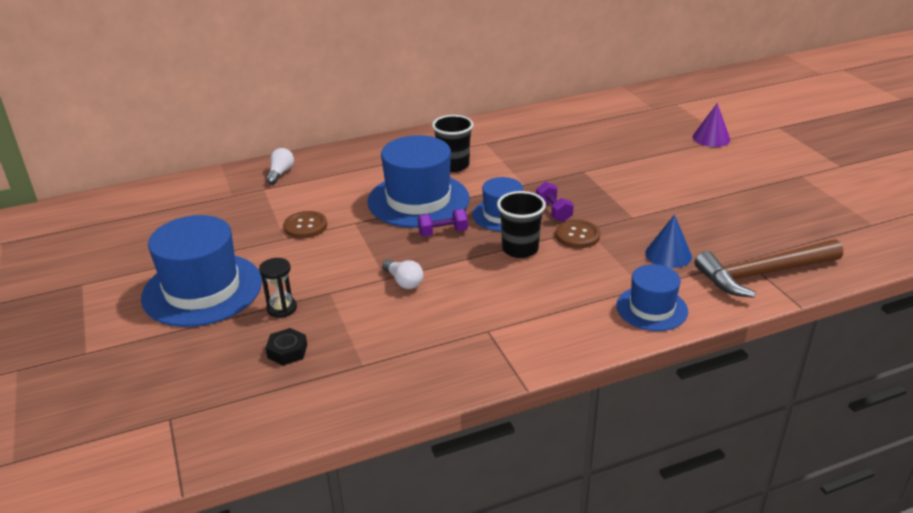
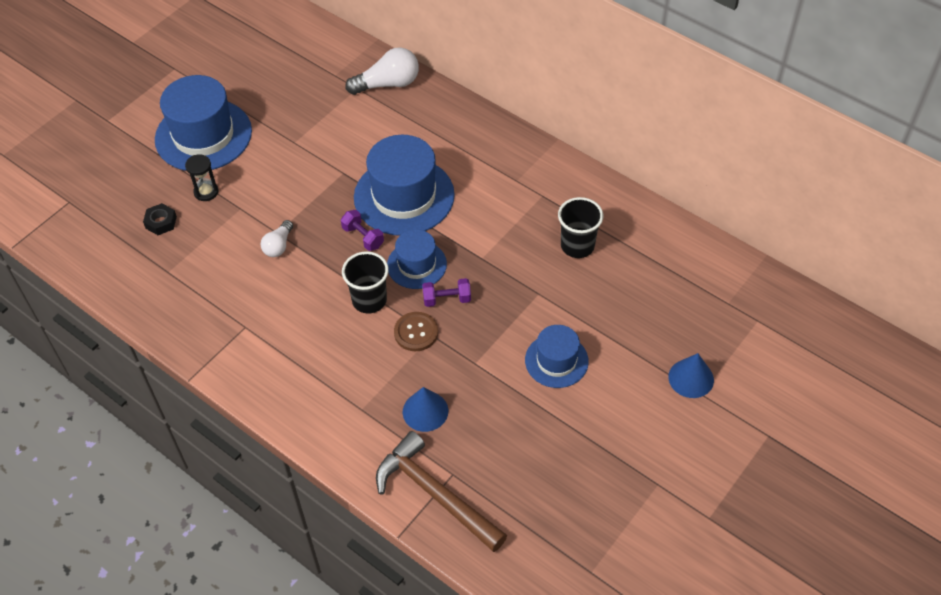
camera: 60 degrees right, 20 degrees up
(280, 173) = (388, 84): white light bulb -> white light bulb, size x1.70
(305, 226) = (318, 145): brown button -> none
(453, 165) = (481, 191): black cup -> black cup (577, 246)
(553, 211) = (447, 299): purple dumbbell -> purple dumbbell turned 45 degrees clockwise
(651, 308) = (333, 425): blue hat -> blue hat (556, 361)
(711, 138) = (691, 378): purple cone -> blue cone

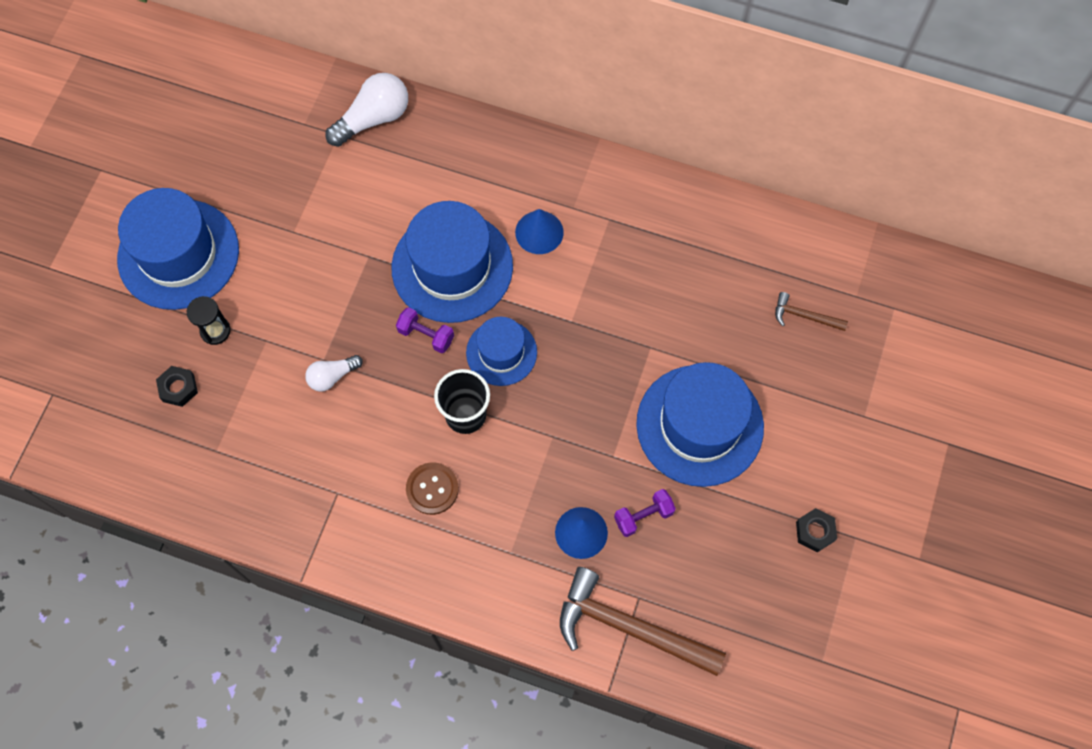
camera: 20 degrees left, 15 degrees up
(278, 245) = (332, 376): white light bulb -> white light bulb turned 60 degrees clockwise
(416, 332) = (534, 439): brown button -> brown button (432, 489)
(447, 299) = (552, 386): purple dumbbell -> purple dumbbell (643, 516)
(556, 361) = (699, 425): blue hat -> blue hat, size x1.75
(577, 246) = (671, 273): black cup -> none
(623, 469) = (815, 531): none -> black nut
(677, 305) = (804, 316): none -> brown hammer
(691, 378) = (848, 401): blue cone -> blue cone (539, 232)

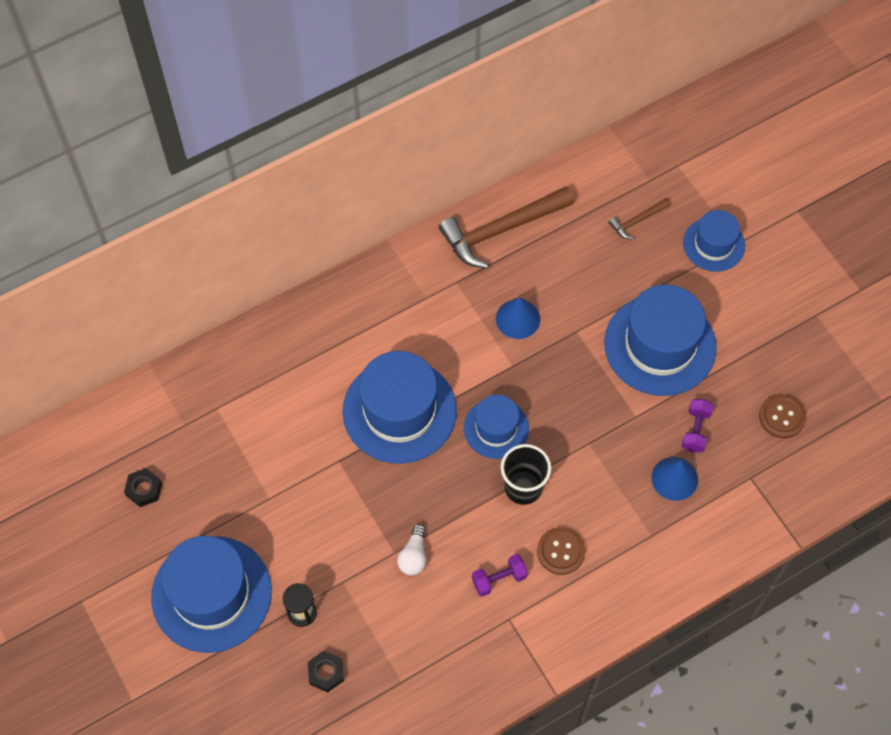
camera: 50 degrees left, 5 degrees down
(373, 118) = (227, 374): white light bulb -> none
(426, 335) = (438, 468): purple dumbbell -> purple dumbbell (499, 579)
(539, 232) = (424, 334): blue cone -> blue cone (518, 319)
(629, 627) = (766, 499): brown hammer -> brown hammer (501, 230)
(723, 581) = (782, 417): none -> brown button
(815, 531) = (792, 335): black nut -> black nut (144, 489)
(843, 396) = (713, 244): none -> blue hat

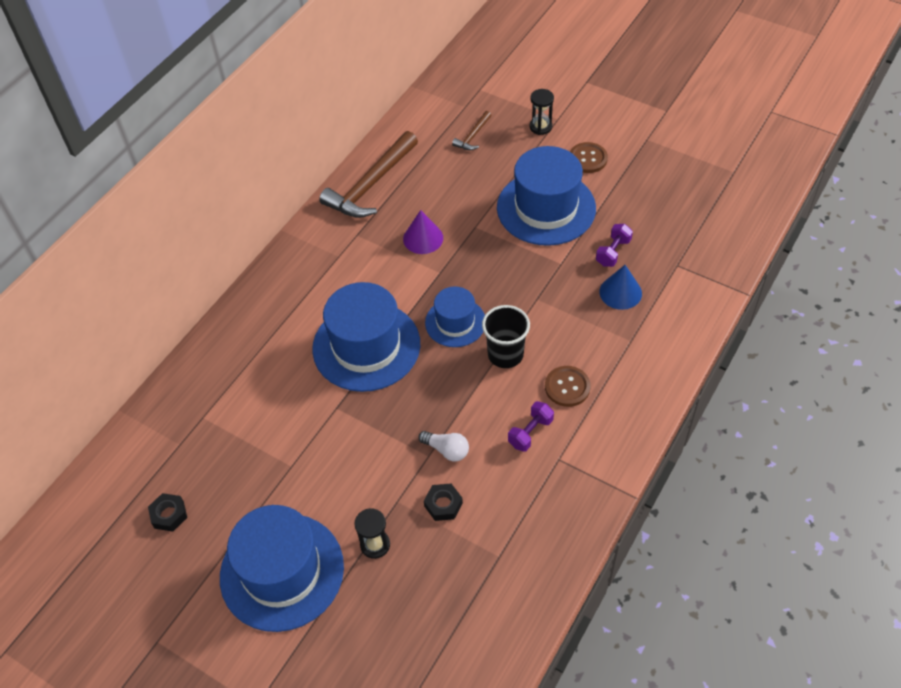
camera: 25 degrees left, 10 degrees down
(326, 673) = (427, 584): black nut -> black nut (443, 504)
(413, 556) = (446, 450): white light bulb -> white light bulb turned 45 degrees counterclockwise
(518, 319) = (423, 238): blue cone -> purple cone
(695, 430) = (613, 252): purple dumbbell -> purple dumbbell turned 45 degrees clockwise
(713, 244) = (540, 127): blue hat -> black hourglass
(782, 417) = (670, 214): brown button -> brown button (588, 159)

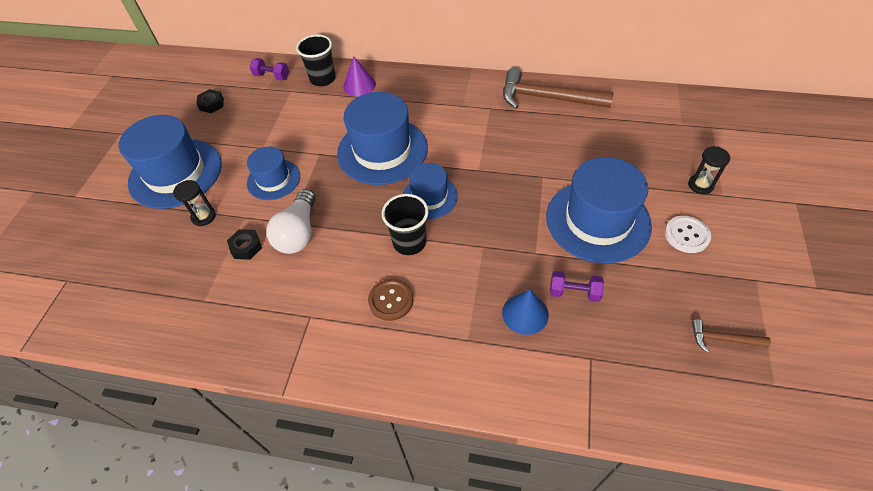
camera: 70 degrees right, 0 degrees up
(202, 378) = (323, 79): none -> black cup
(353, 462) = (273, 179): none -> blue hat
(423, 238) = (509, 147): purple cone -> purple cone (359, 85)
(446, 450) = (298, 233): white light bulb -> white light bulb, size x1.70
(473, 136) = (649, 141): brown hammer -> brown hammer (722, 339)
(530, 432) = (332, 286): purple dumbbell -> purple dumbbell (272, 76)
(588, 159) = (686, 235): brown button -> white button

